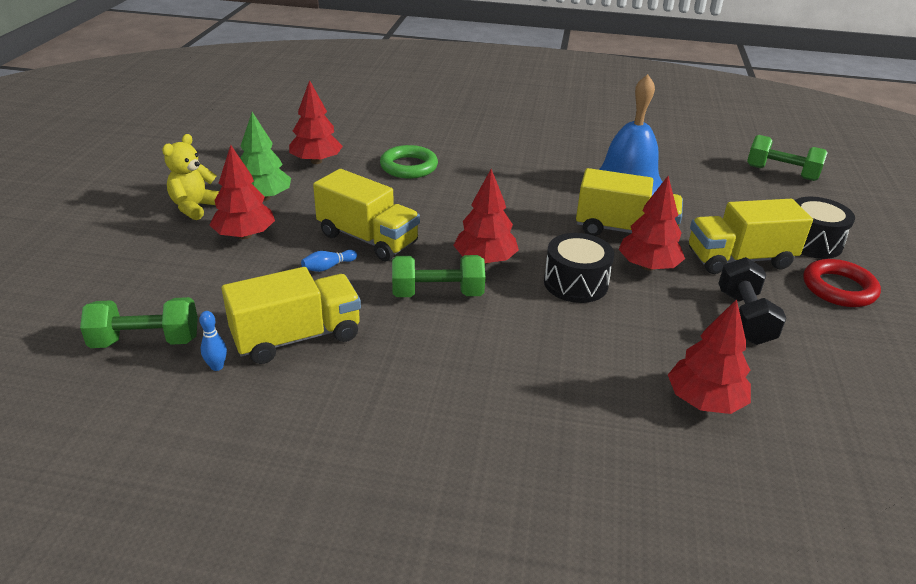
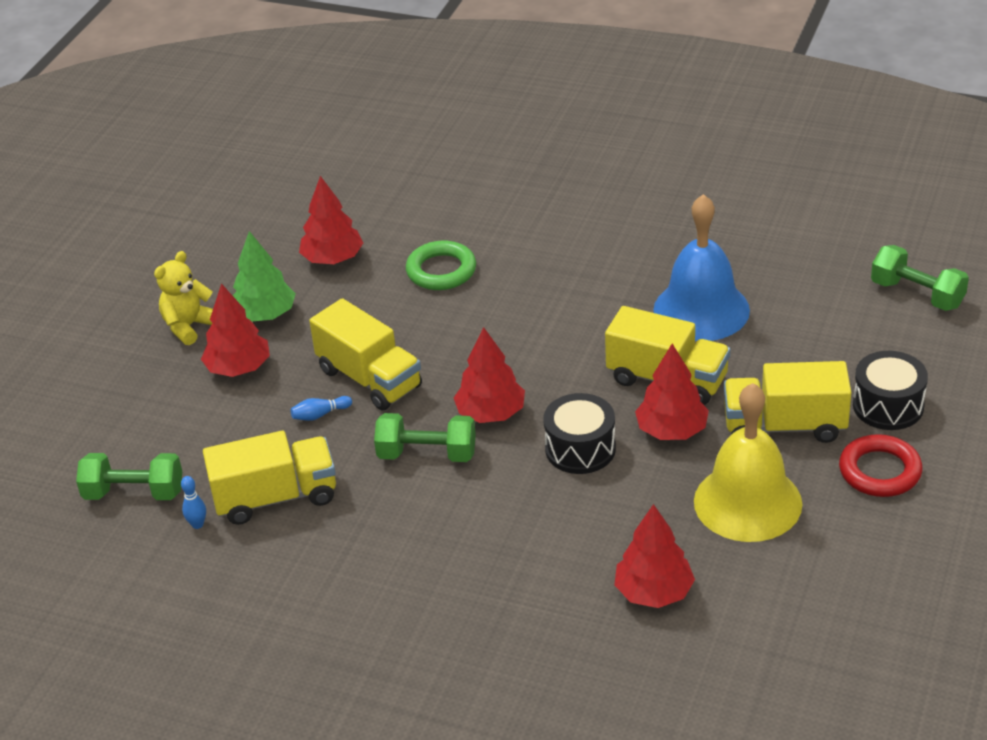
camera: 15 degrees right, 5 degrees up
(744, 317) = (747, 502): black dumbbell -> yellow bell

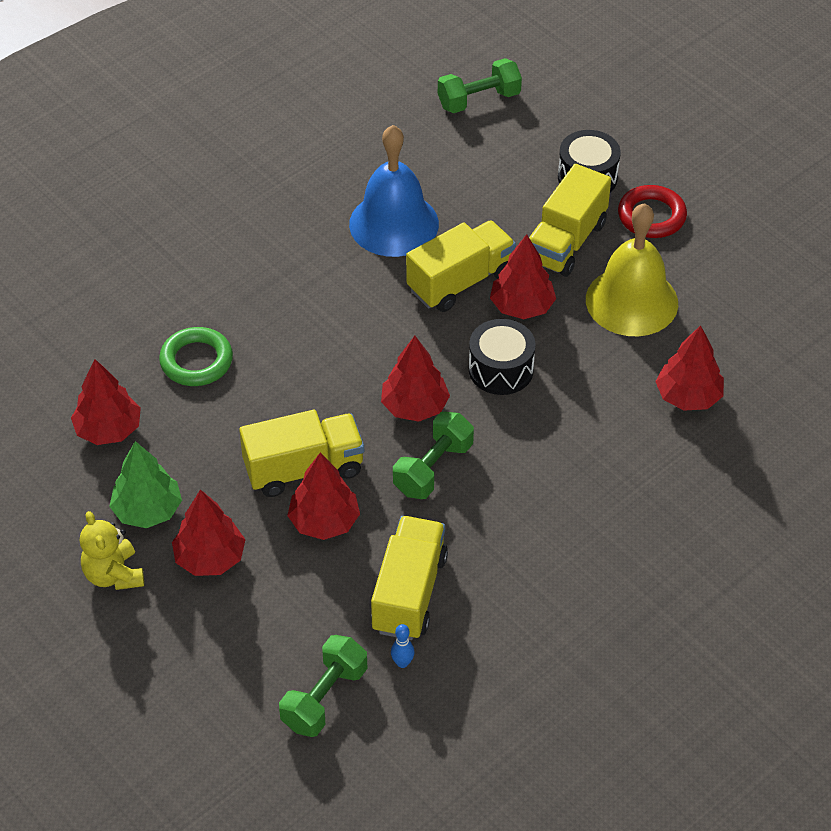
camera: 65 degrees left, 10 degrees up
(320, 415) = (324, 522): blue bowling pin -> red tree

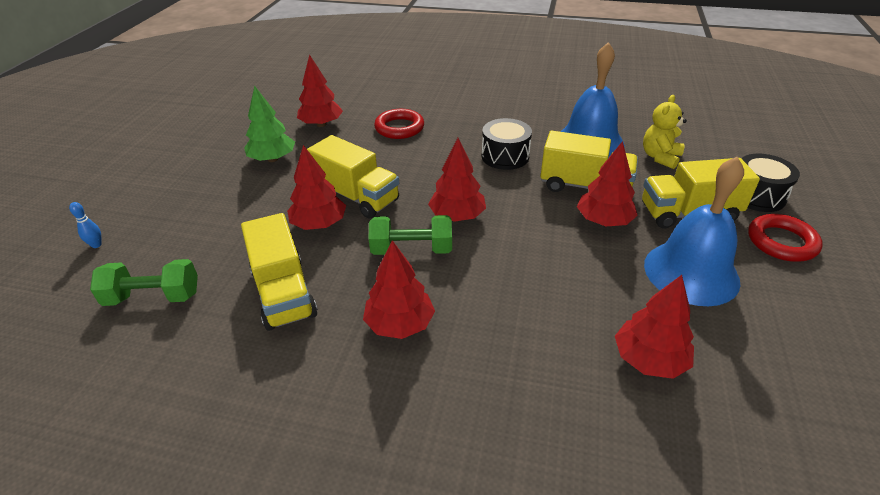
camera: 55 degrees right, 10 degrees down
(114, 575) = (214, 169): yellow teddy bear -> yellow teddy bear (660, 157)
(196, 361) = (399, 128): green ring -> red ring
(210, 558) = (252, 194): red tree -> red tree (400, 324)
(402, 663) = (210, 322): blue bowling pin -> blue bowling pin (96, 245)
(409, 593) = (283, 293): yellow truck -> yellow truck turned 90 degrees clockwise
(479, 100) = (730, 128): green dumbbell -> none
(501, 369) = (536, 238): black drum -> black drum (505, 156)
(631, 301) = (691, 272): yellow bell -> blue bell

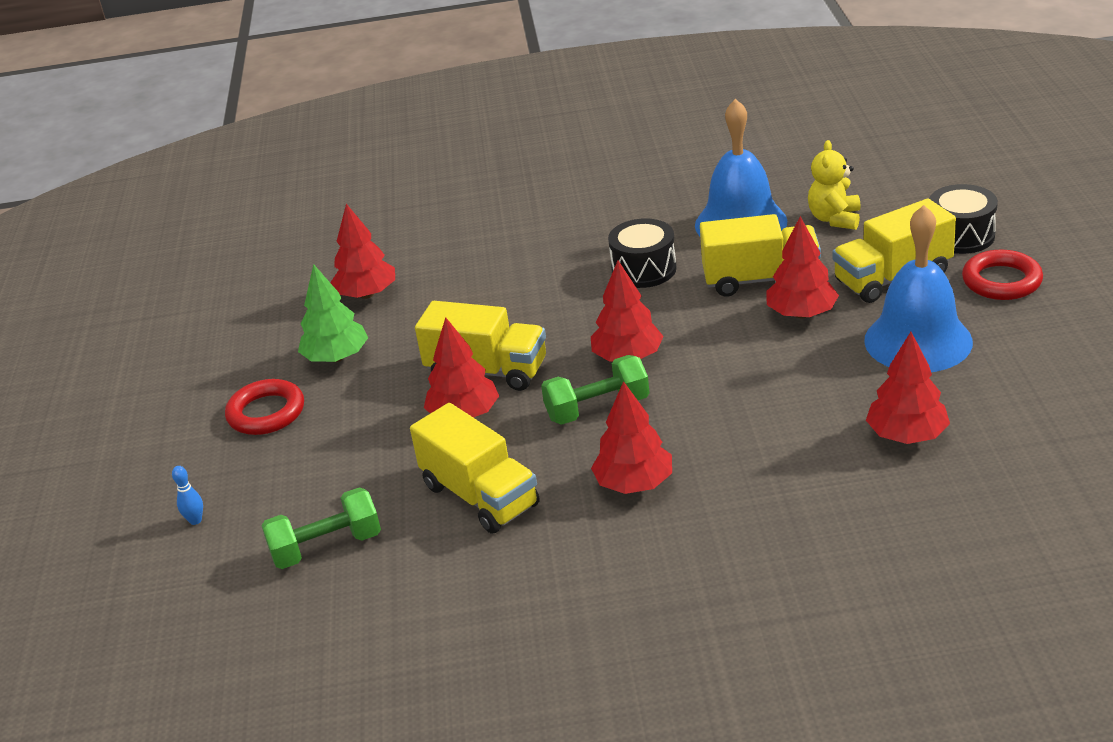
camera: 15 degrees left, 5 degrees down
(399, 128) = (480, 270): red ring -> red ring (266, 413)

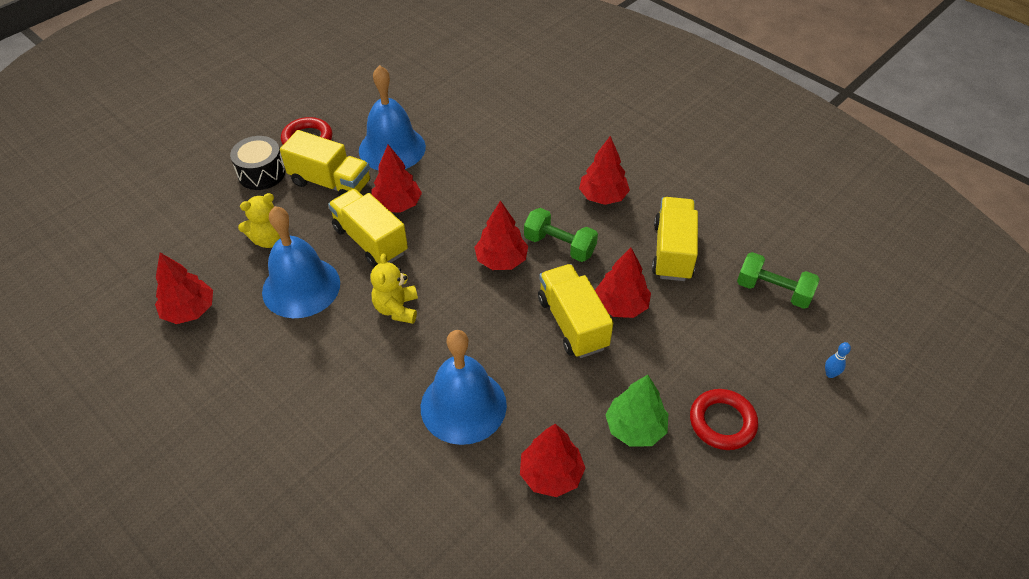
camera: 135 degrees left, 15 degrees up
(488, 272) = (463, 406): none -> blue bell
(644, 269) = (397, 309): black drum -> yellow teddy bear
(906, 435) = (478, 122): red tree -> red tree (189, 310)

